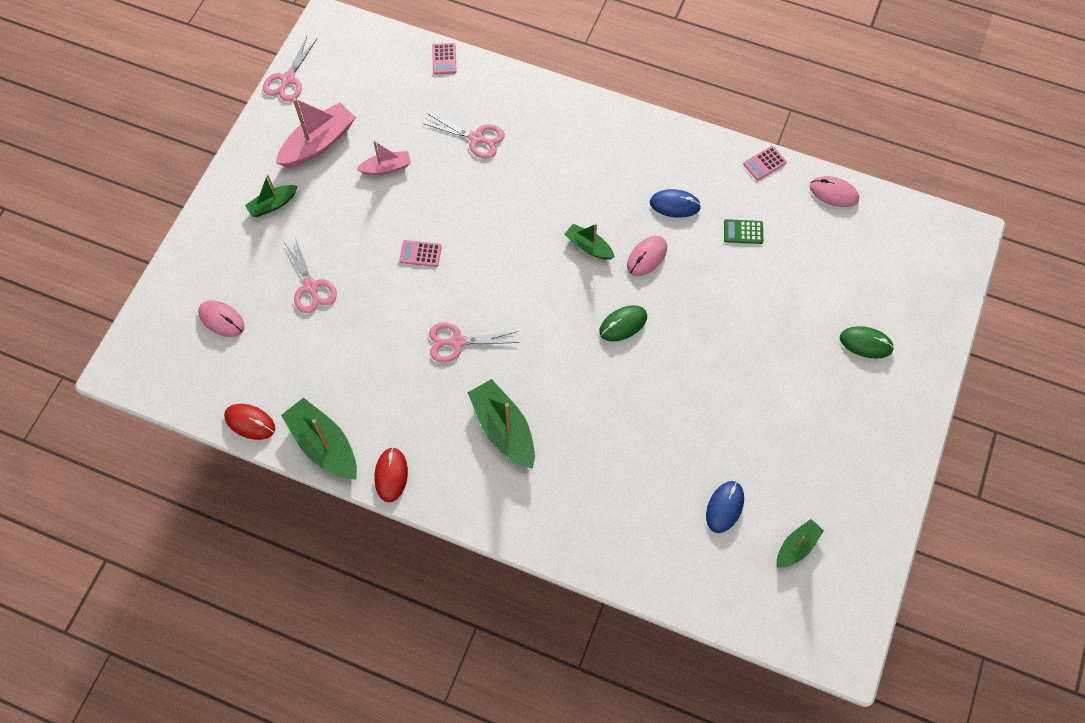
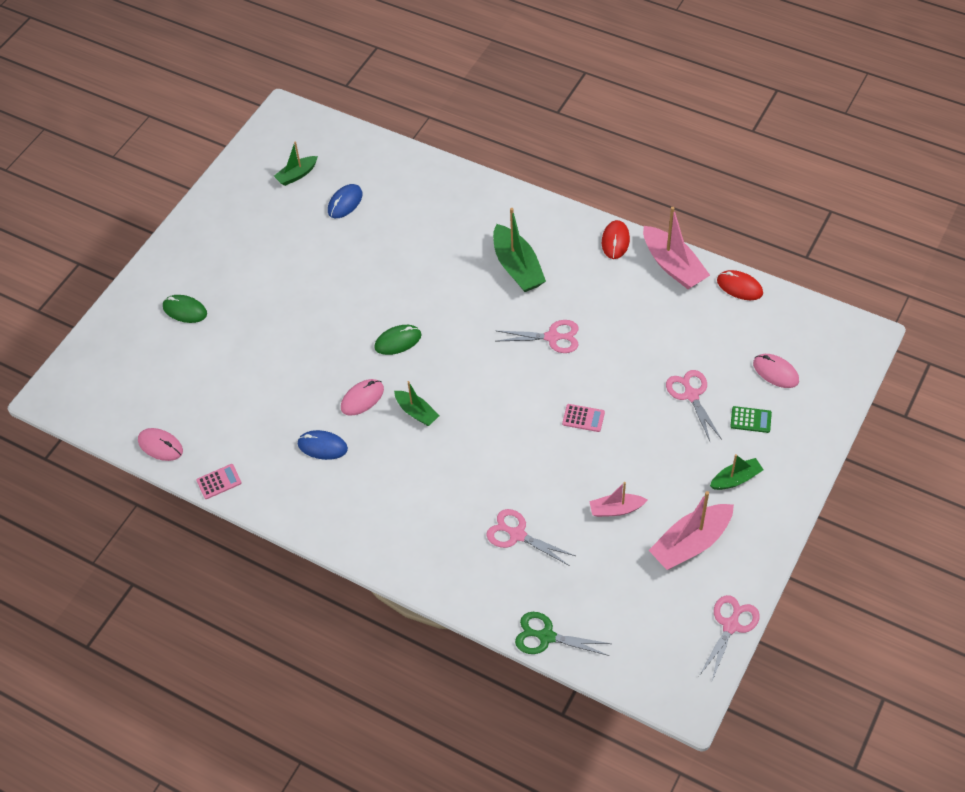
camera: 170 degrees left, 10 degrees down
(324, 445) = (673, 266): green boat -> pink boat
(444, 59) = (546, 636): pink calculator -> green scissors
(743, 232) = (263, 415): green calculator -> green calculator (750, 420)

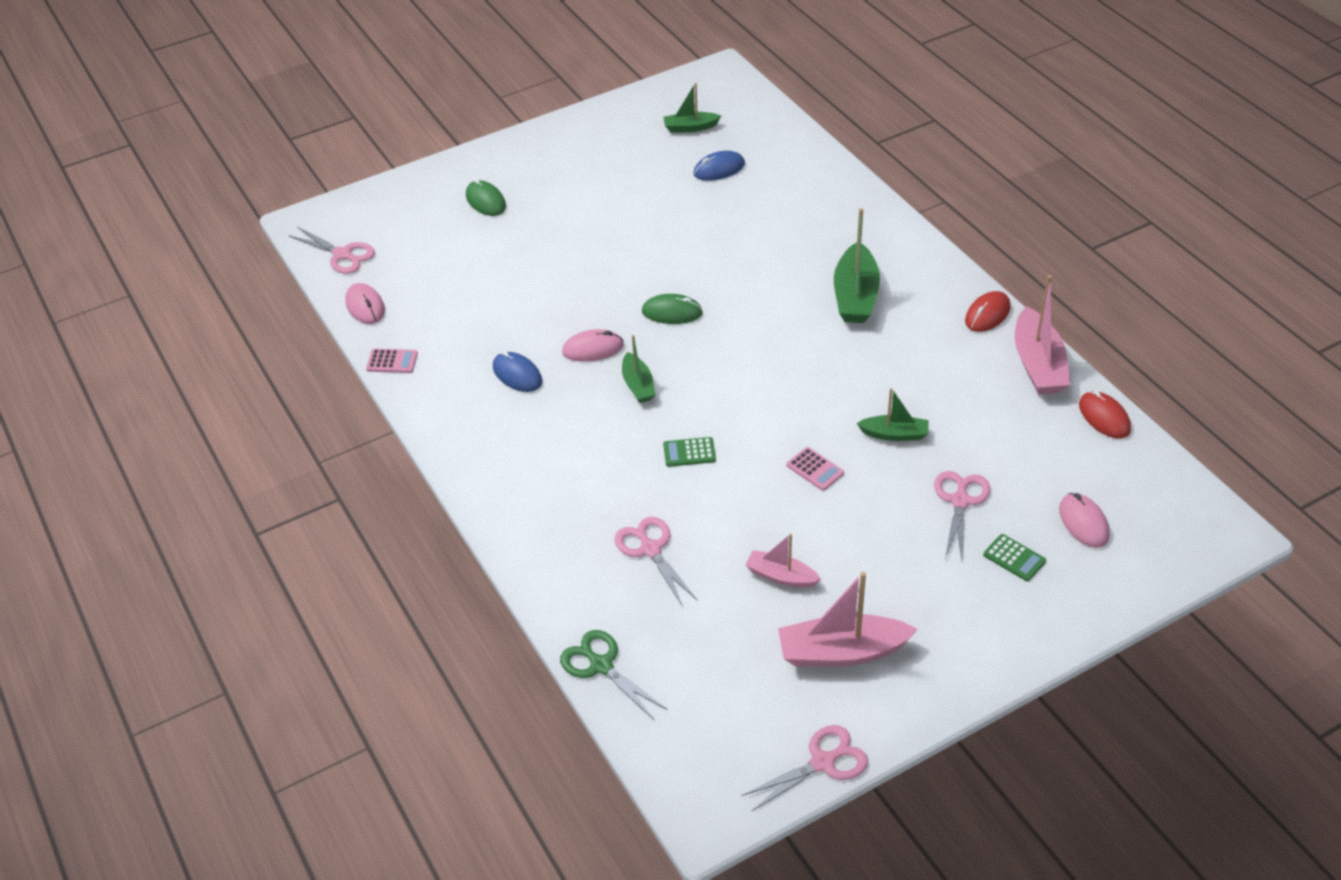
camera: 30 degrees right, 10 degrees down
(490, 448) = (689, 452): none -> green calculator
(552, 337) = (842, 377): pink scissors -> pink scissors (342, 255)
(736, 479) = (948, 611): green boat -> green boat (894, 434)

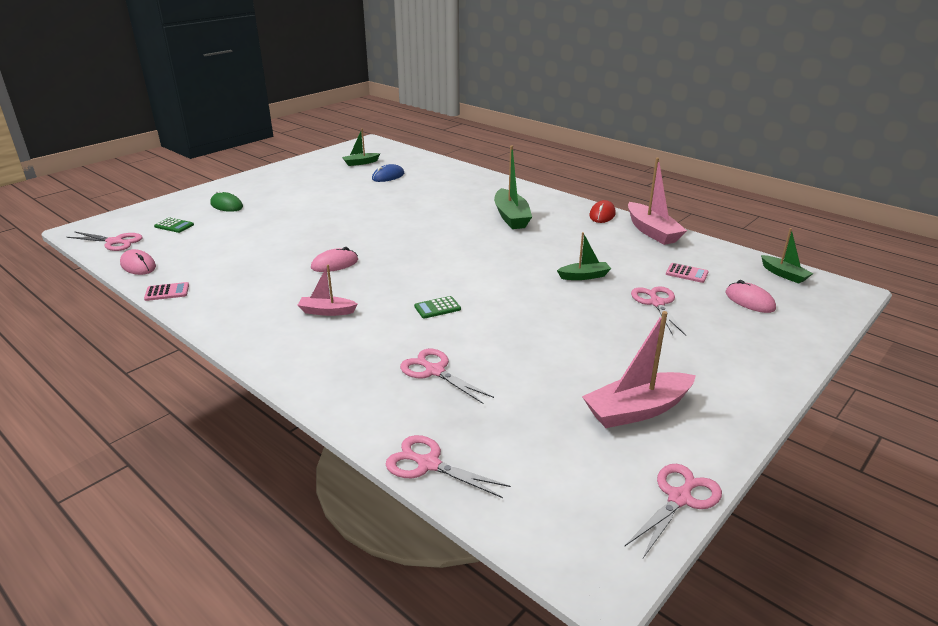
camera: 20 degrees left, 15 degrees down
(517, 374) = (278, 285): blue mouse -> none
(601, 665) = (428, 464): green scissors -> pink scissors
(638, 385) = (378, 278): green boat -> green boat (784, 274)
(672, 312) = (387, 239): green mouse -> none
(781, 576) = (554, 369): pink boat -> pink boat (327, 311)
(815, 469) = (539, 302): pink calculator -> pink calculator (686, 273)
(1014, 558) = (720, 327): green calculator -> green calculator (174, 226)
(1104, 417) = (714, 249): red mouse -> none

